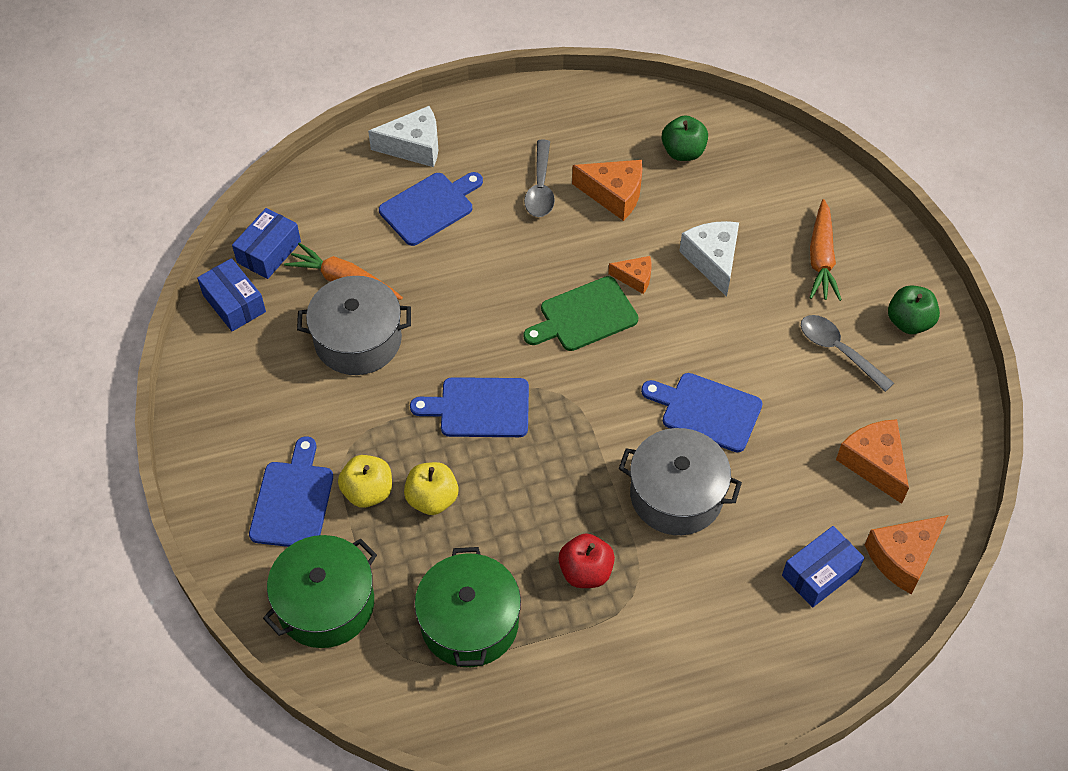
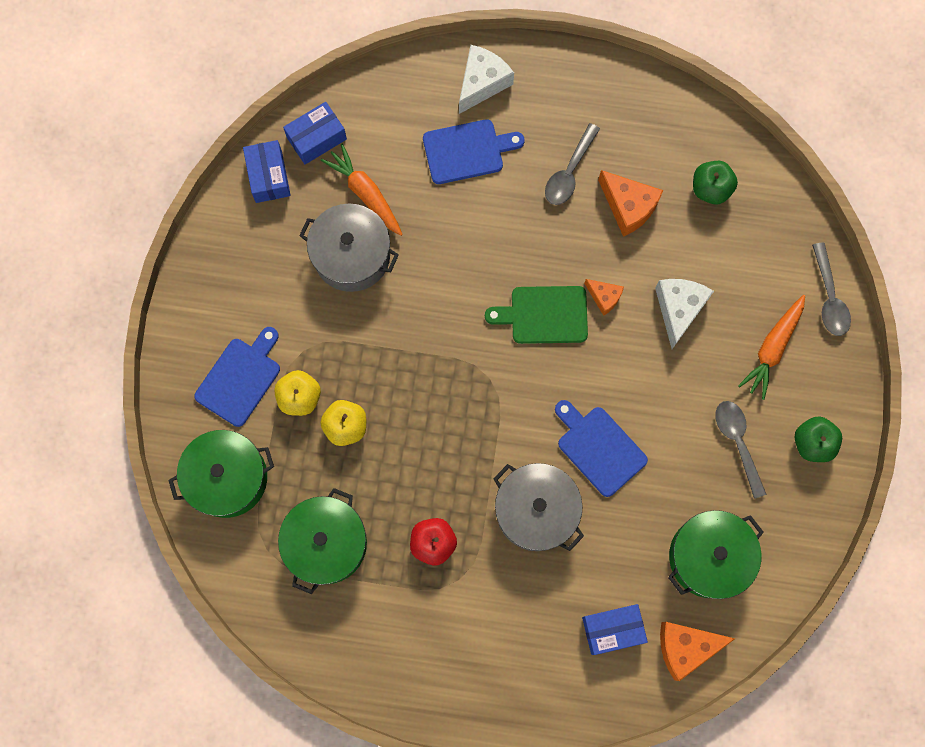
camera: 25 degrees right, 20 degrees up
(414, 147) = (482, 83): white cheese -> white cheese turned 75 degrees counterclockwise
(479, 408) = (419, 362): blue cutting board -> none
(846, 197) = (829, 297): none -> grey spoon
(874, 463) = (709, 557): orange cheese -> green pot

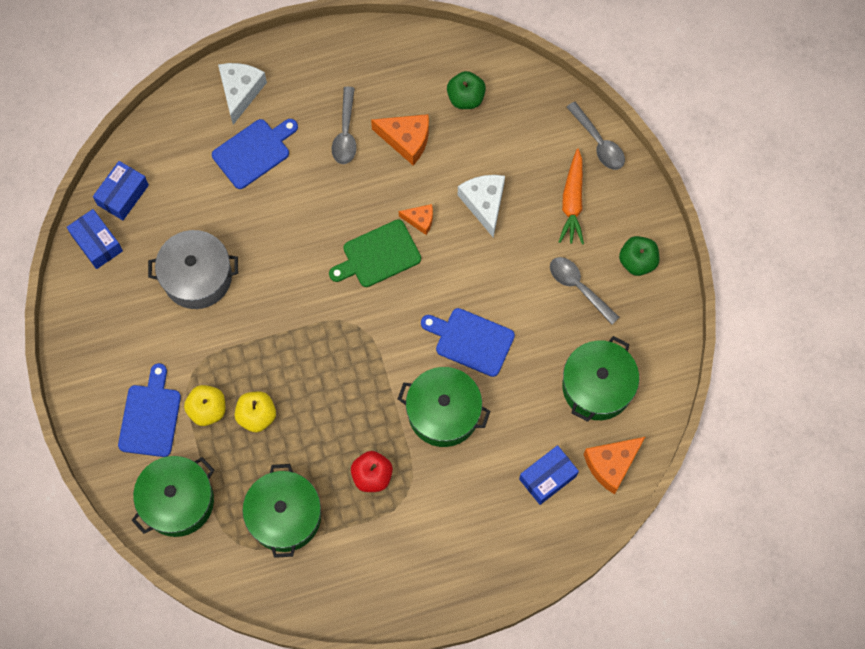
camera: 25 degrees left, 5 degrees down
(365, 193) = (185, 222): orange carrot -> none
(536, 511) = (443, 412): grey pot -> green pot

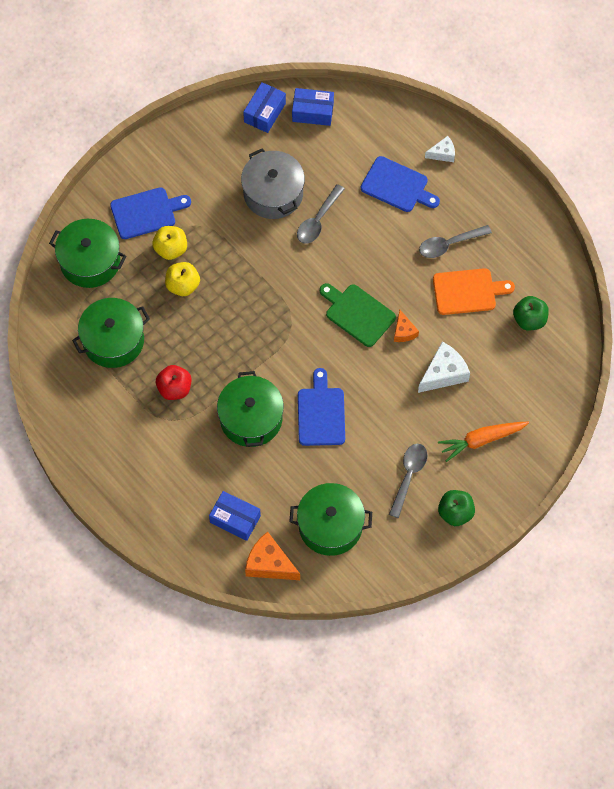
camera: 65 degrees right, 5 degrees down
(240, 92) = (442, 153): white cheese -> white cheese, size x0.59
(406, 140) = (467, 291): orange cheese -> orange cutting board
(598, 142) = (546, 438): grey spoon -> grey spoon (318, 220)

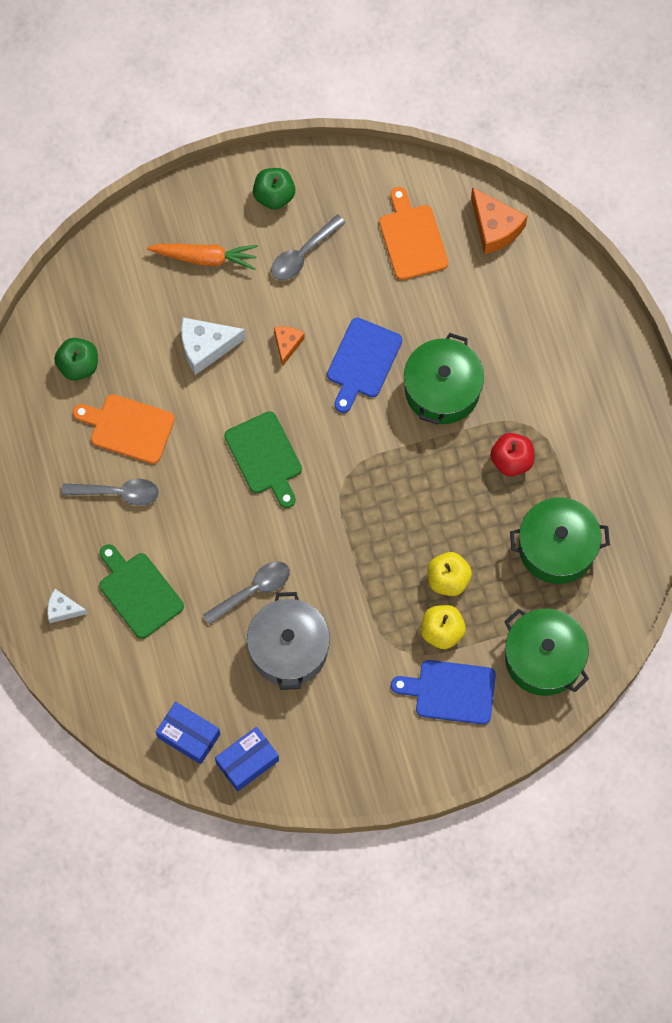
camera: 155 degrees left, 5 degrees up
(235, 519) = (509, 289): blue box -> none
(330, 526) = (412, 239): green pot -> orange cutting board
(397, 186) = (138, 592): blue cutting board -> green cutting board
(404, 331) = (224, 413): orange cheese -> orange cheese (287, 344)

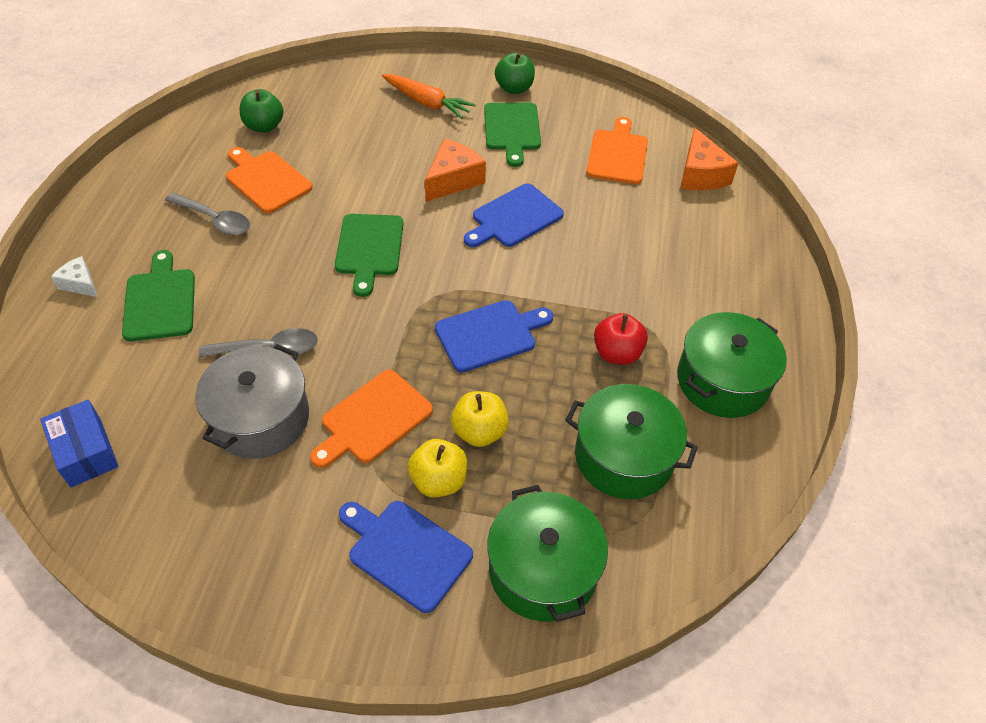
camera: 25 degrees right, 20 degrees down
(206, 347) = (380, 155): white cheese -> none
(247, 762) = (121, 511): blue box -> none
(287, 344) = (453, 180): orange cheese -> orange cheese, size x1.70
(303, 254) = (512, 130): grey spoon -> green cutting board
(368, 608) = (373, 419): none -> orange cutting board
(408, 492) = (489, 334): none -> blue cutting board
(442, 389) = (578, 267): green pot -> green pot (722, 381)

